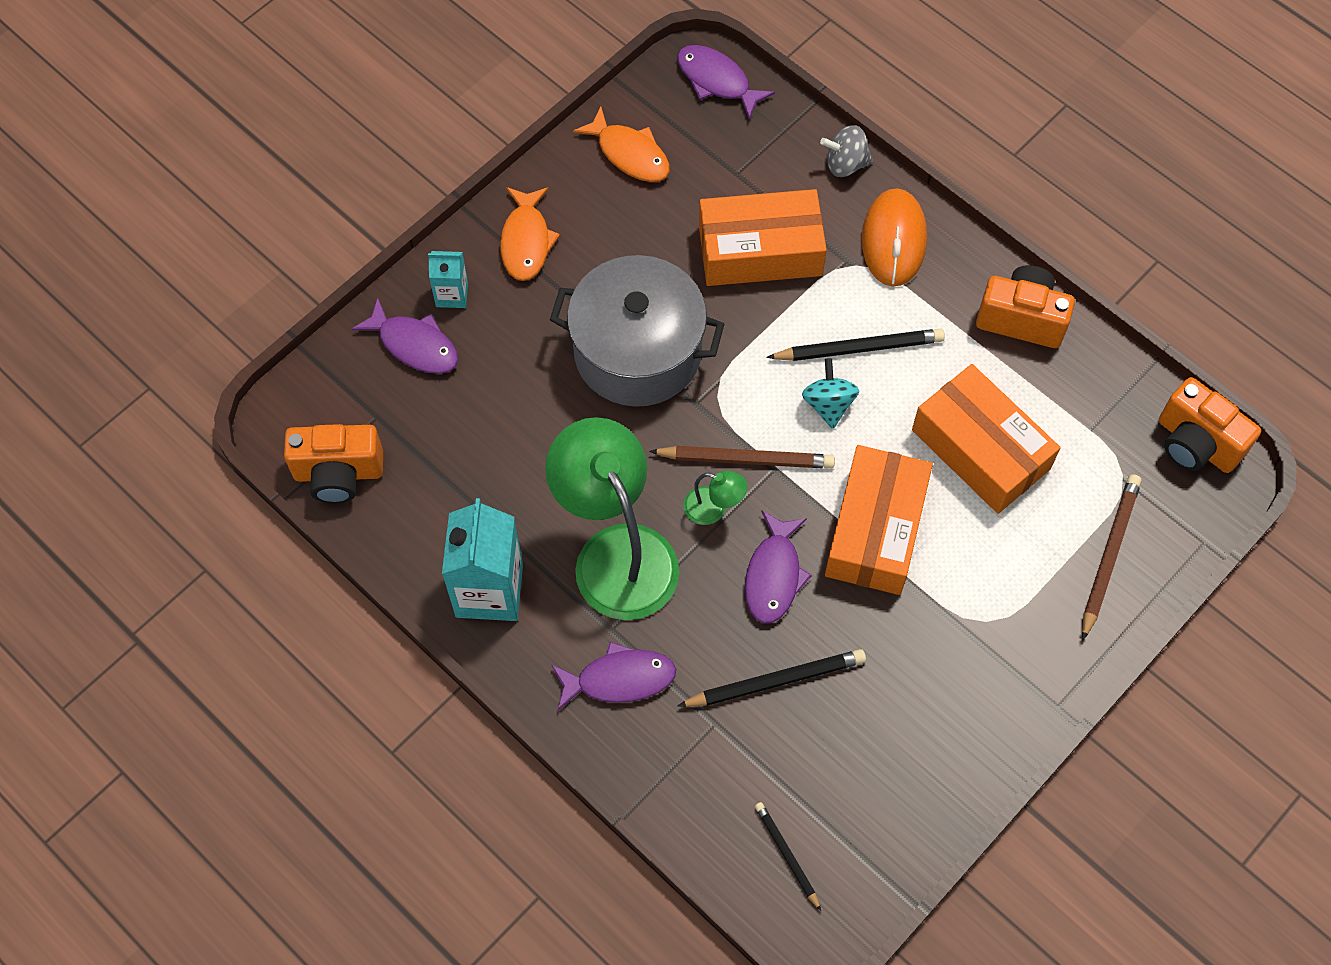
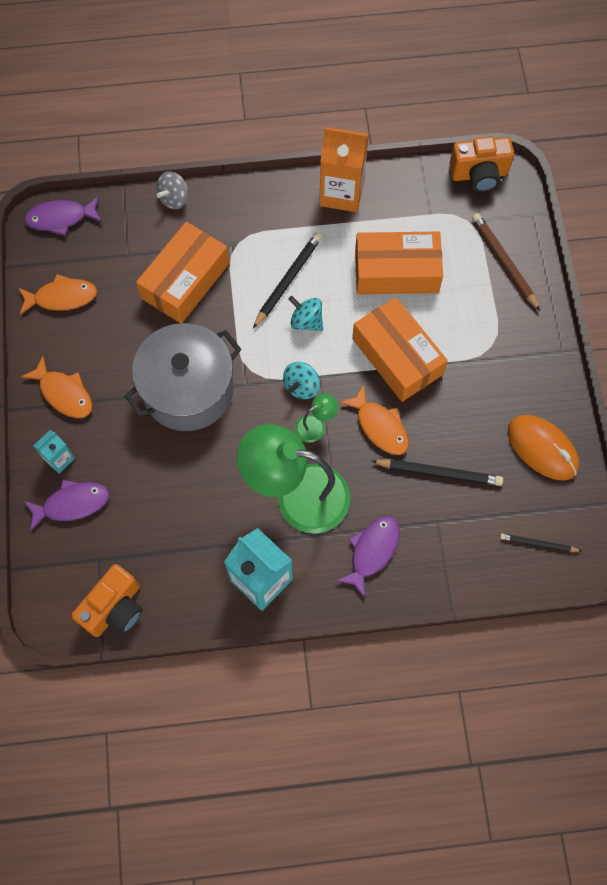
camera: 50 degrees left, 5 degrees up
(746, 459) = (301, 386): brown pencil -> turquoise spinning top
(774, 575) = (379, 426): purple fish -> orange fish
(776, 681) = (439, 473): black pencil -> black pencil turned 75 degrees clockwise
(893, 240) = (241, 213): orange mouse -> orange mouse (542, 448)
(1021, 319) = (341, 193): orange camera -> orange carton

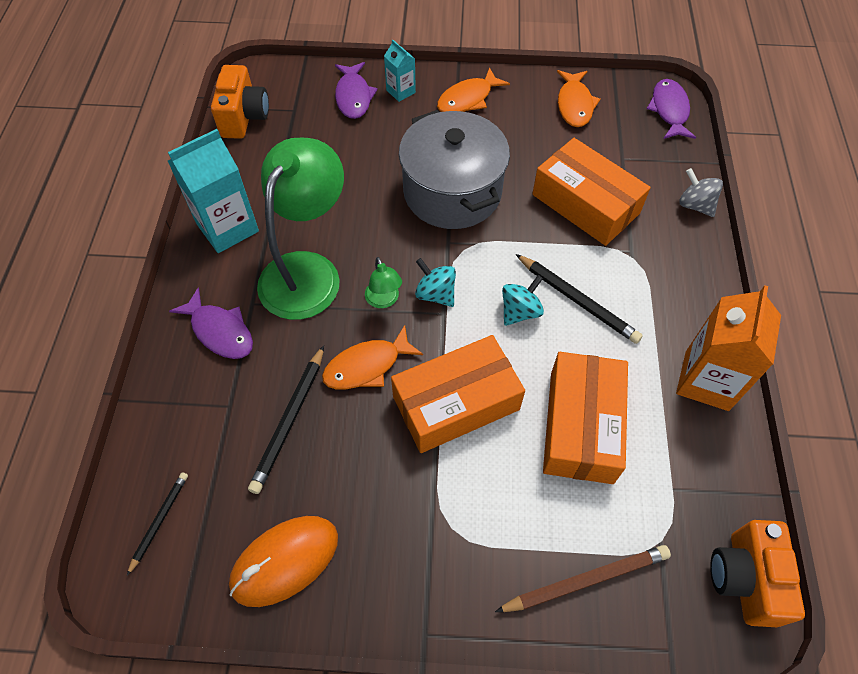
camera: 100 degrees right, 10 degrees down
(115, 608) = (244, 117): orange camera -> orange camera turned 135 degrees counterclockwise

